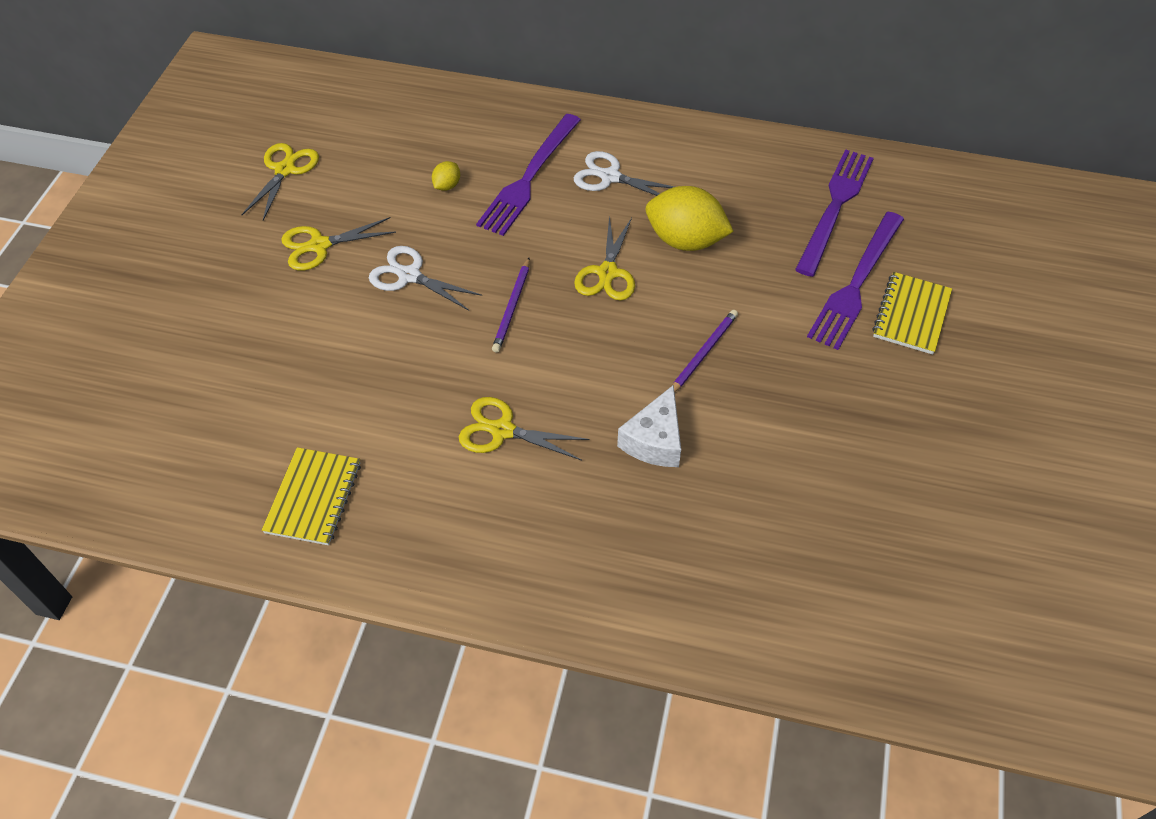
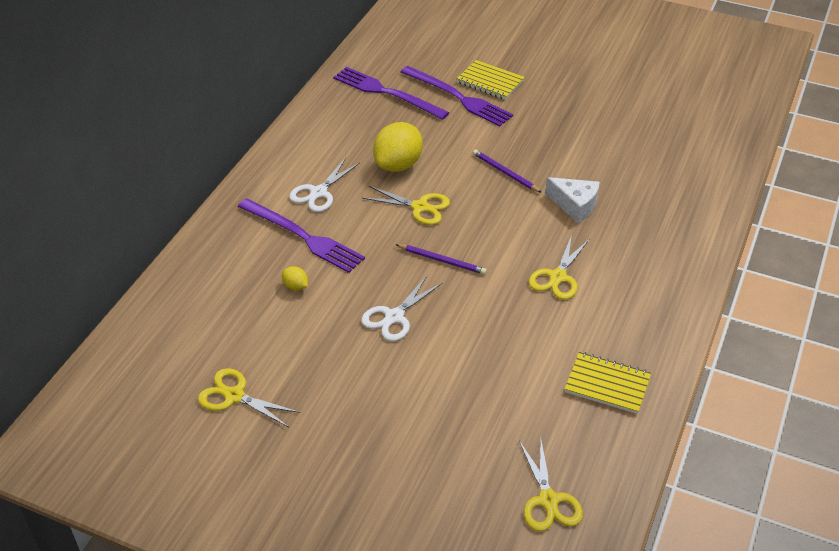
camera: 80 degrees left, 10 degrees down
(319, 245) = (342, 373): yellow scissors -> yellow scissors (548, 500)

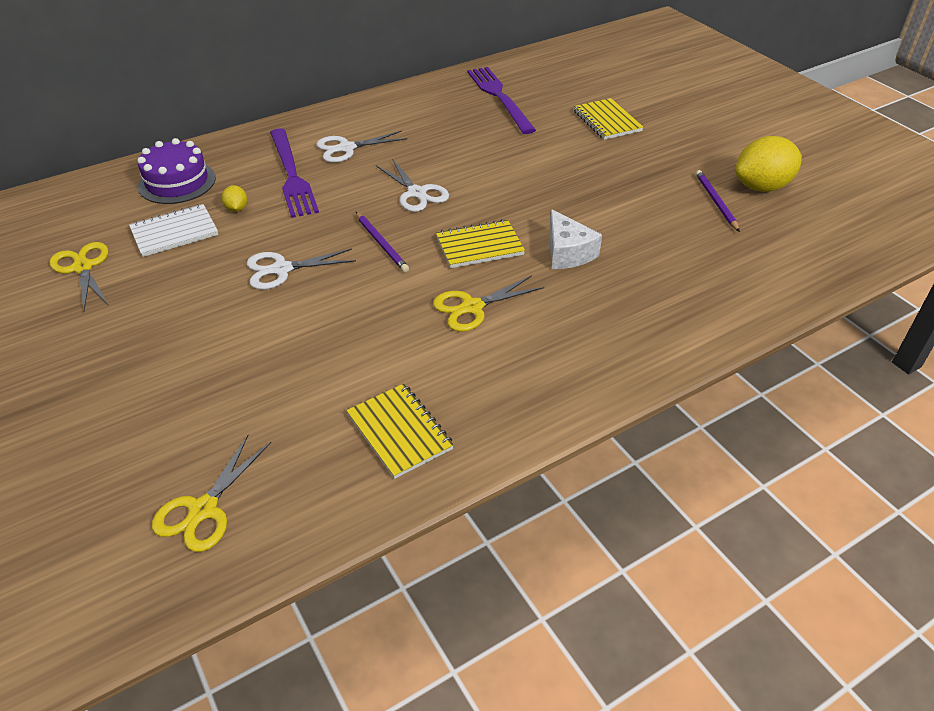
camera: 35 degrees right, 0 degrees up
(213, 288) = (177, 182): none -> purple cake
(271, 330) = (174, 232): none -> white notebook
(398, 165) = (440, 153): yellow lemon -> yellow lemon (761, 187)
(420, 207) = (417, 193): yellow scissors -> white scissors
(458, 97) = (560, 123): purple fork -> none
(505, 173) = (530, 197): purple pencil -> purple pencil (716, 202)
(512, 229) = (479, 246): none -> yellow notebook

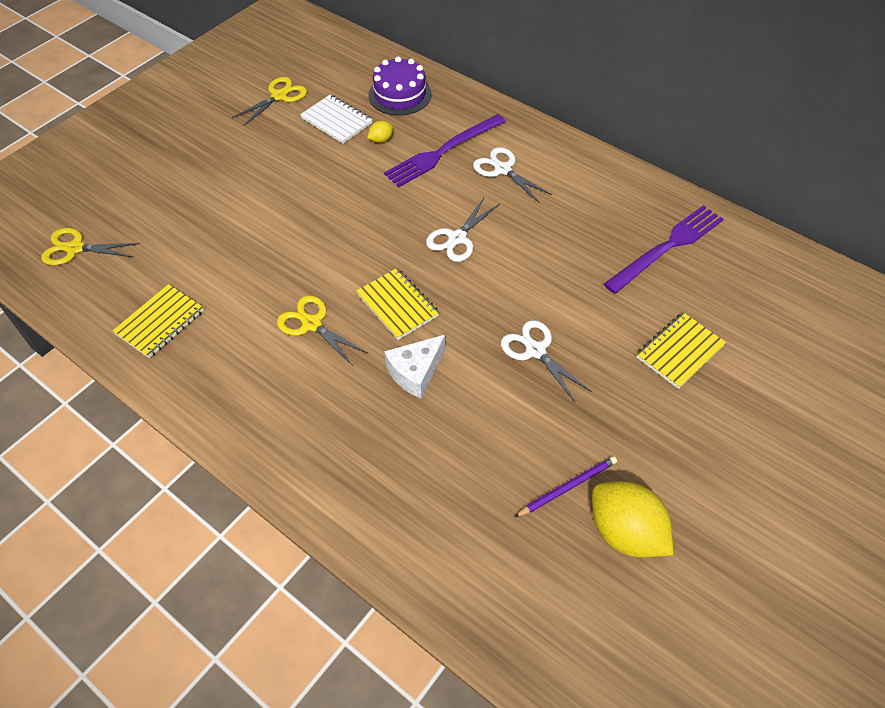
camera: 70 degrees right, 10 degrees up
(282, 269) = (316, 194): white scissors -> white scissors (535, 350)
(381, 243) = (373, 239): purple pencil -> none

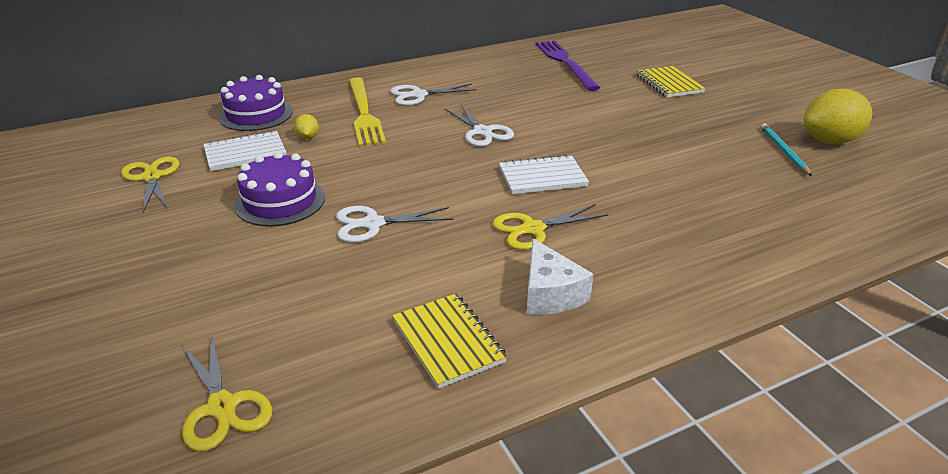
camera: 65 degrees left, 20 degrees down
(75, 248) = (222, 407): yellow scissors -> yellow scissors turned 60 degrees counterclockwise
(281, 171) = (280, 201): none -> purple cake
(397, 305) = (542, 177): yellow notebook -> white notebook
(415, 372) = (632, 187): white cheese -> white cheese (550, 294)
(443, 152) = (364, 113): purple fork -> yellow fork
(535, 350) = (638, 130): white scissors -> white scissors (373, 224)
(567, 487) = (783, 151): purple pencil -> turquoise pencil

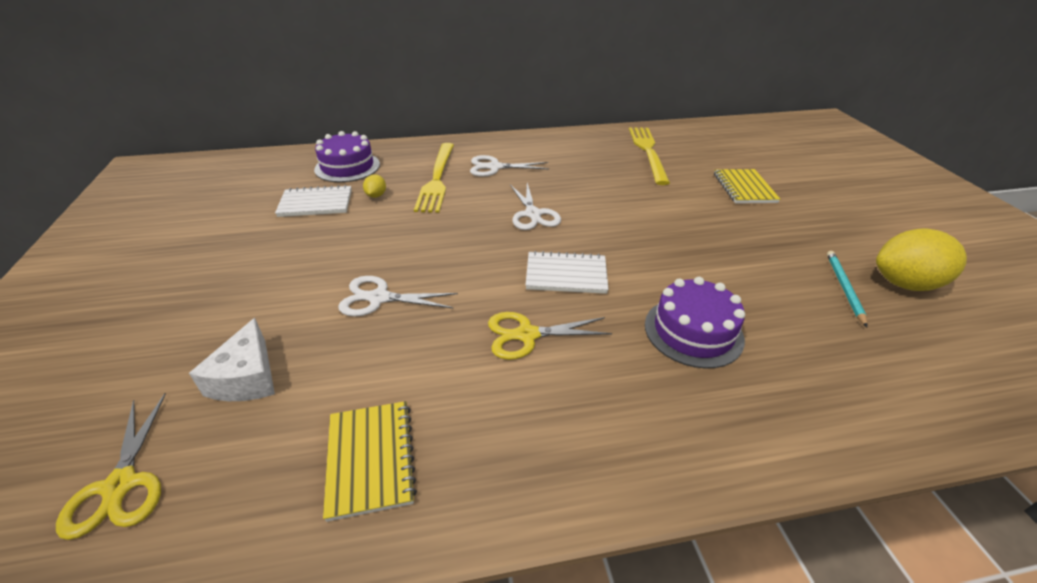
camera: 15 degrees right, 5 degrees up
(152, 177) = (229, 215): yellow scissors -> none
(280, 201) = (314, 258): purple cake -> purple cake (693, 331)
(550, 294) = (505, 421): white cheese -> white cheese (247, 378)
(565, 63) = (648, 152): purple fork -> yellow fork

